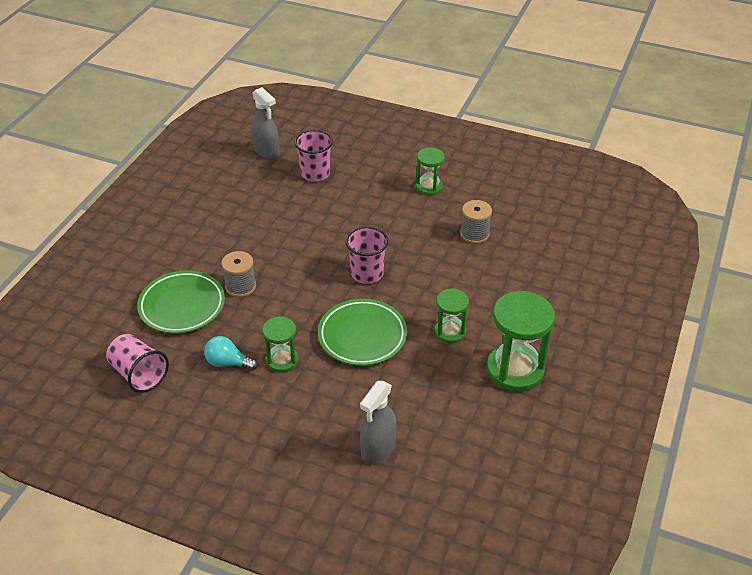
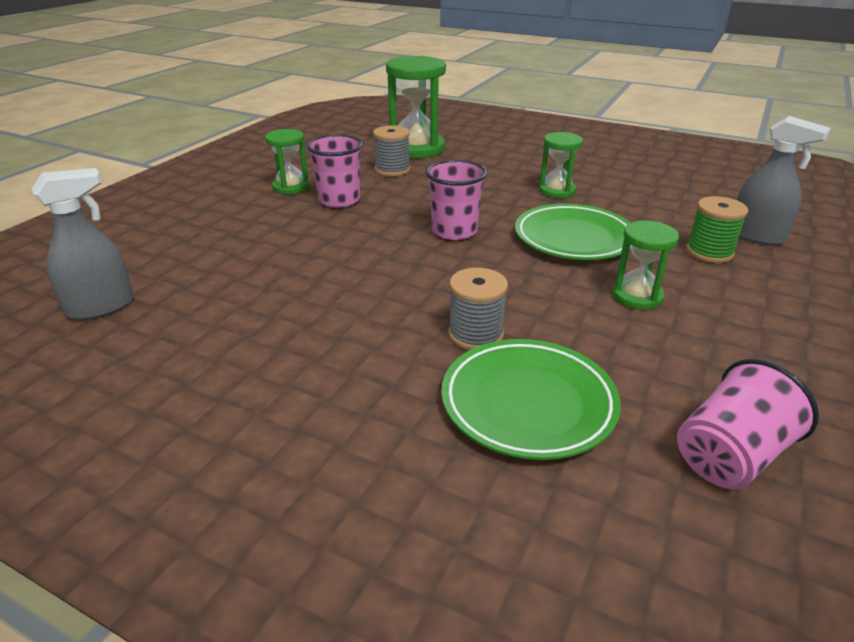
camera: 85 degrees left, 10 degrees down
(228, 363) = (660, 346): turquoise light bulb -> none
(315, 174) = (205, 262): pink cup -> pink cup (339, 200)
(347, 411) = (709, 252): none -> green spool
(515, 370) = (606, 167): green hourglass -> green hourglass (416, 148)

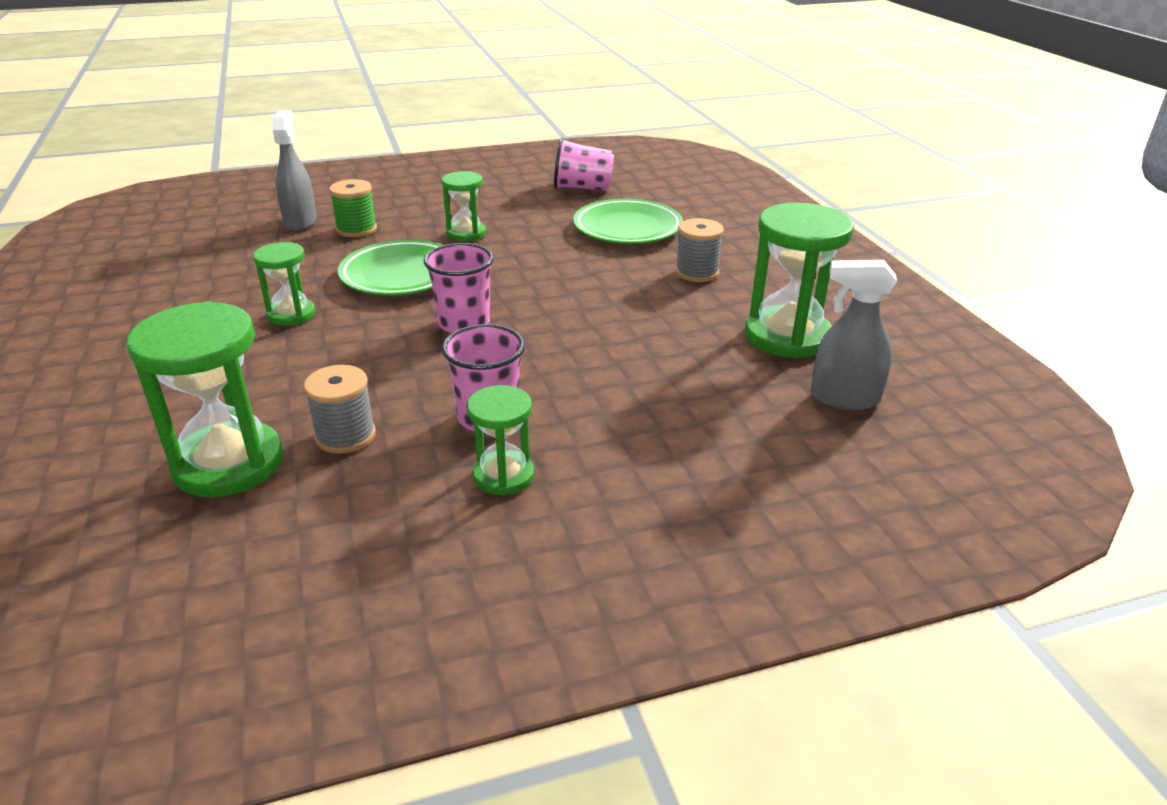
camera: 135 degrees left, 0 degrees up
(186, 342) = (787, 336): none -> green hourglass
(475, 334) = (596, 259): grey spool -> grey spool (697, 272)

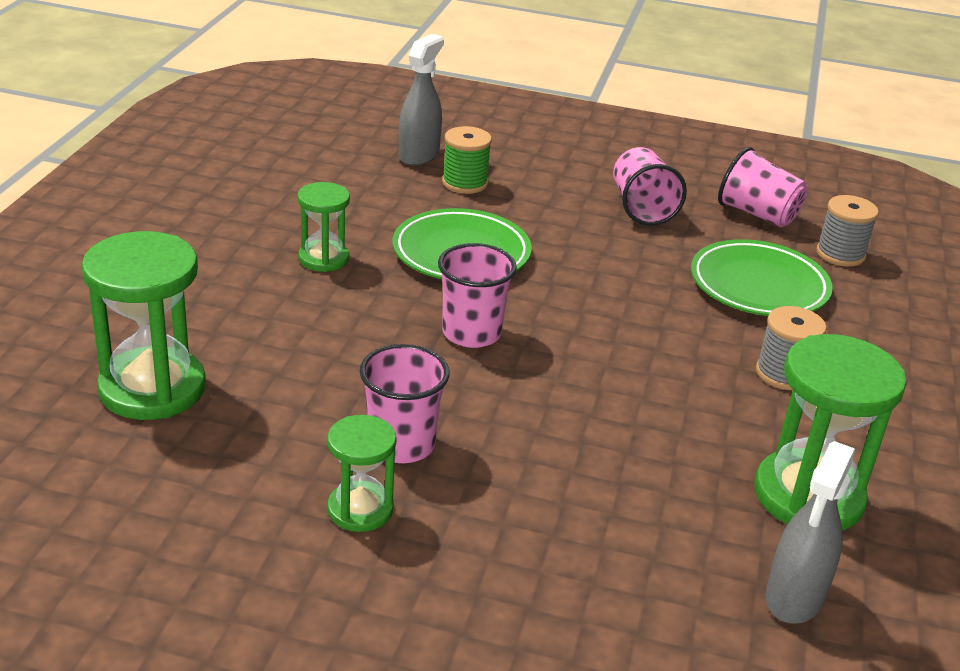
camera: 30 degrees right, 0 degrees up
(345, 436) = (263, 405): grey spool -> grey spool (840, 254)
(466, 233) = (571, 227): green hourglass -> none
(503, 207) = (642, 208): none -> pink cup
(844, 398) = (794, 597): grey spray bottle -> grey spray bottle turned 105 degrees counterclockwise

